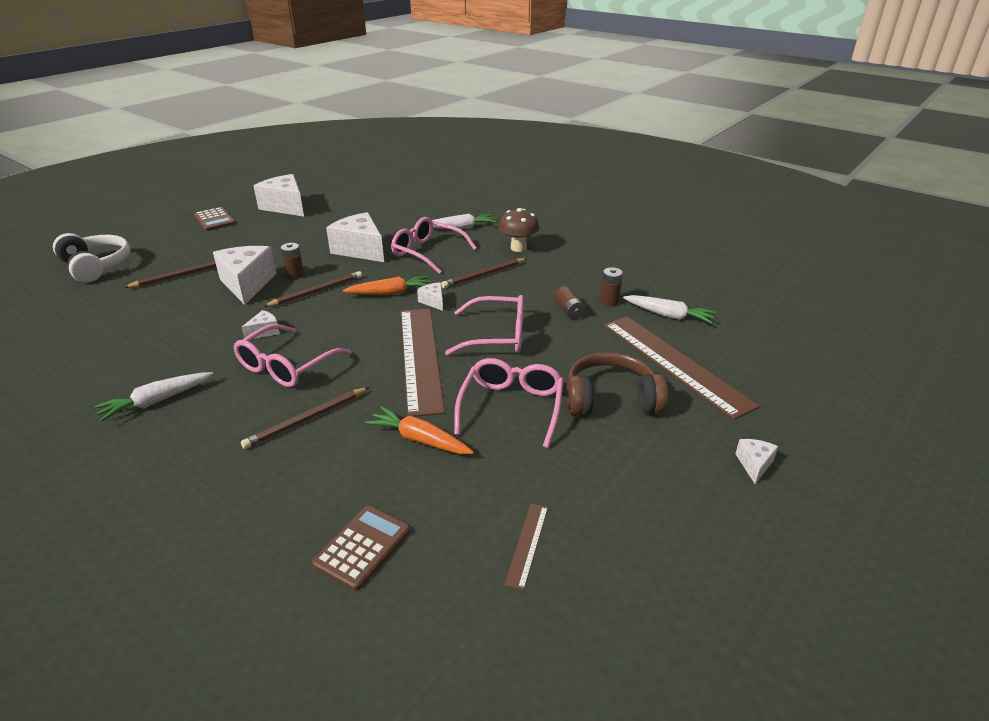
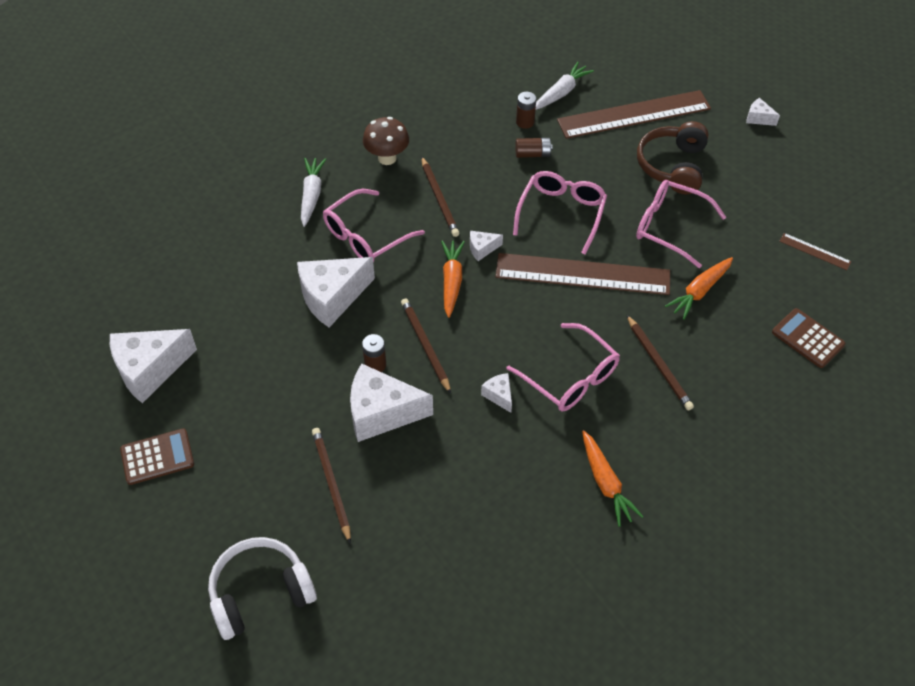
camera: 75 degrees left, 20 degrees up
(156, 401) = (605, 483): white carrot -> orange carrot

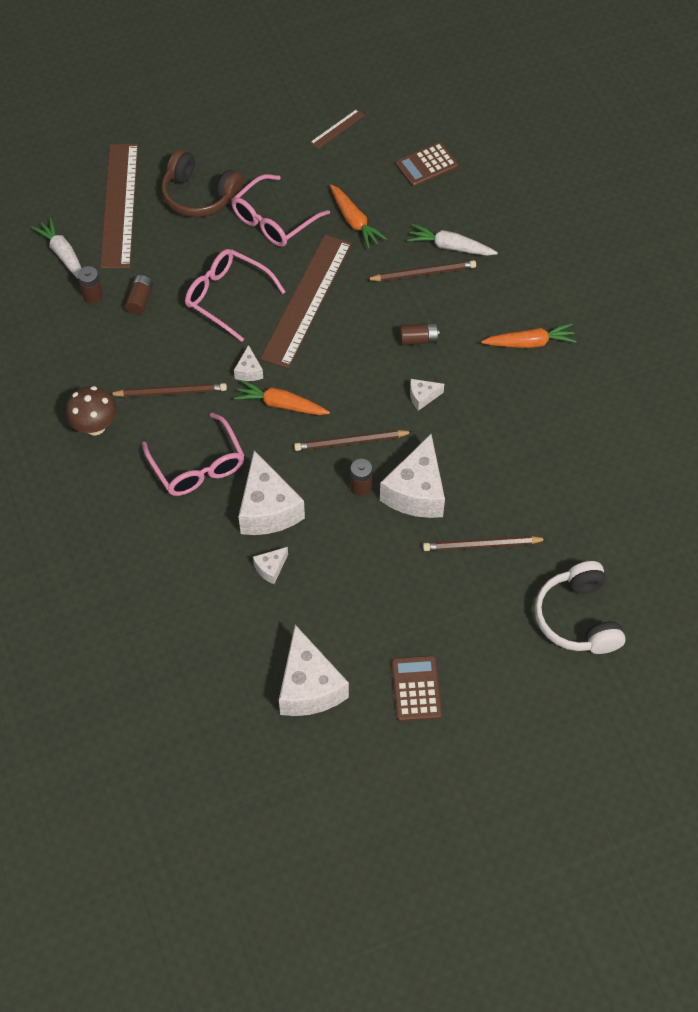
camera: 75 degrees left, 5 degrees up
(311, 195) = (122, 505): white carrot -> white carrot (450, 247)
(570, 377) = (418, 339): pink glasses -> brown battery
(758, 118) = (164, 114): white cheese -> white cheese (271, 568)

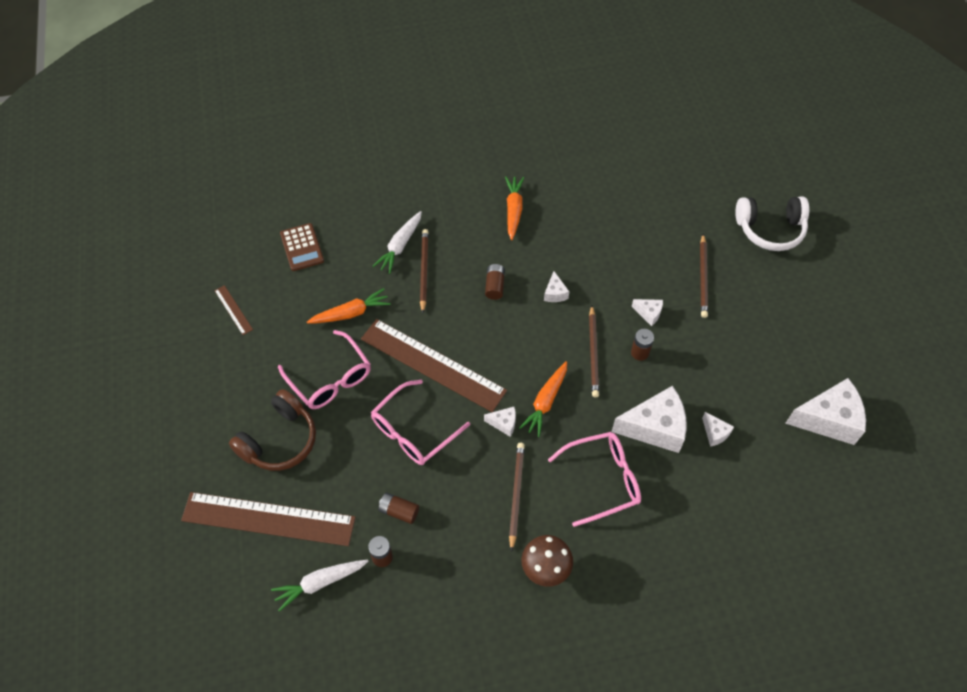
camera: 80 degrees left, 0 degrees up
(416, 492) = (649, 313): white cheese -> white cheese, size x0.46
(416, 689) = (829, 344): brown calculator -> none

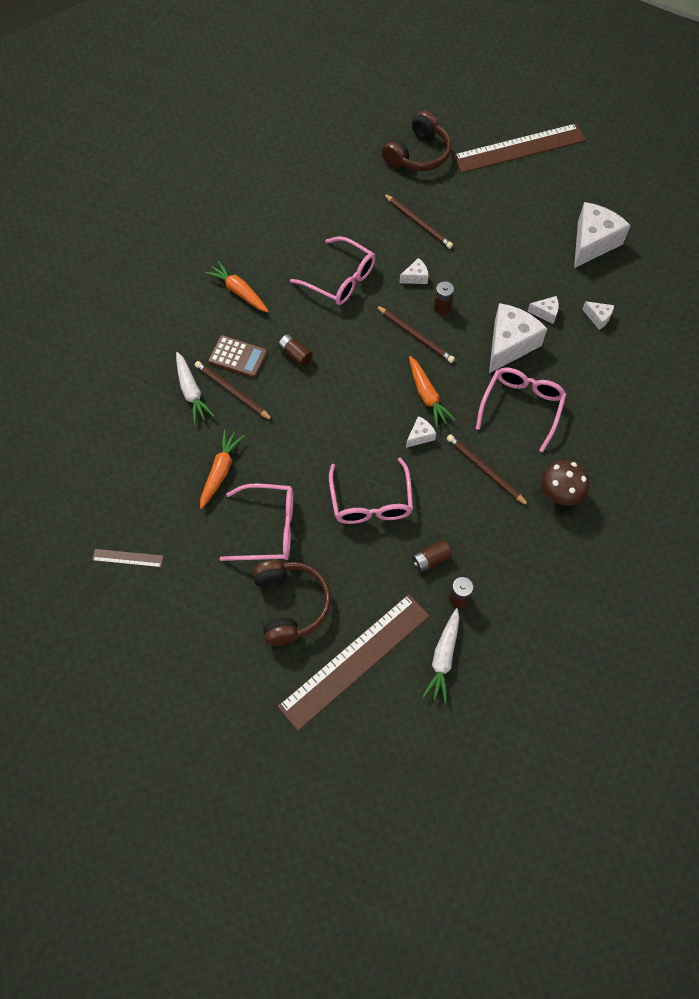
camera: 50 degrees left, 5 degrees up
(302, 247) = (118, 463): brown calculator -> brown calculator (238, 357)
(432, 365) = (325, 447): brown ruler -> brown ruler (519, 148)
(555, 293) = (341, 321): white cheese -> white cheese (598, 318)
(592, 265) = (340, 279): none -> pink glasses
(770, 229) = (418, 154): white headphones -> brown headphones

